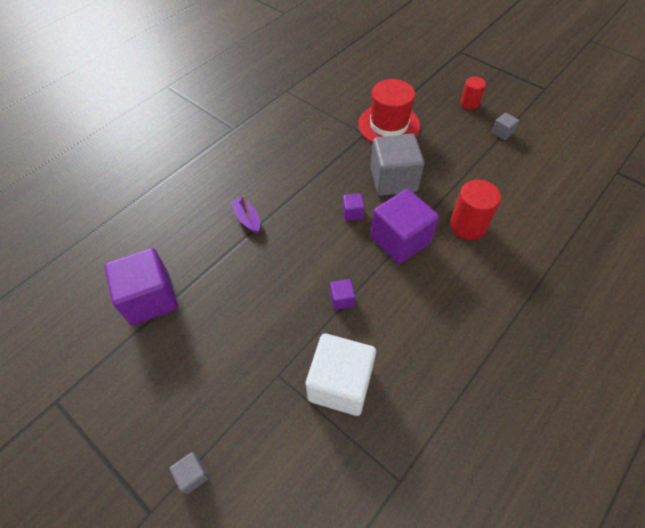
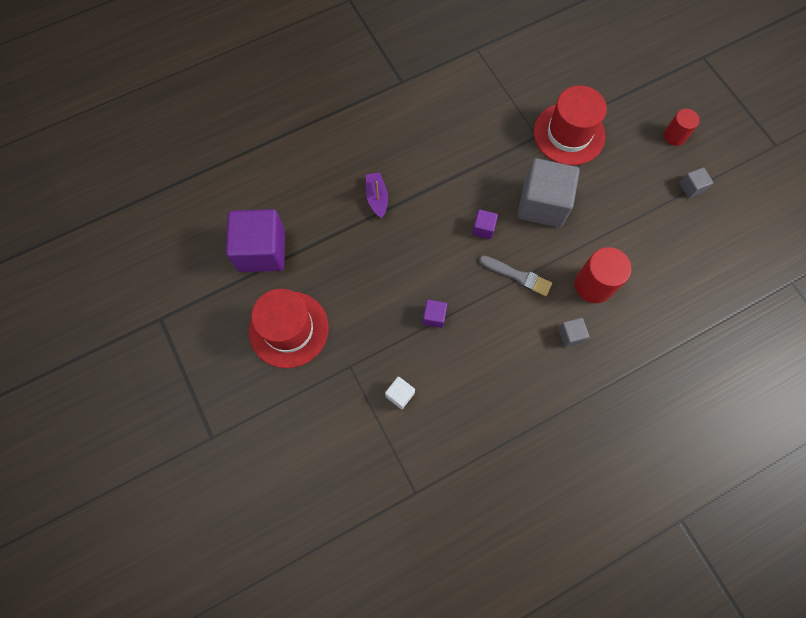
camera: 20 degrees right, 15 degrees up
(193, 475) = (252, 421): grey cube -> grey cube (570, 335)
(202, 362) = (289, 329): none -> red hat
(340, 384) = (400, 394): white cube -> white cube, size x0.44
(400, 240) = (517, 276): purple cube -> grey brush

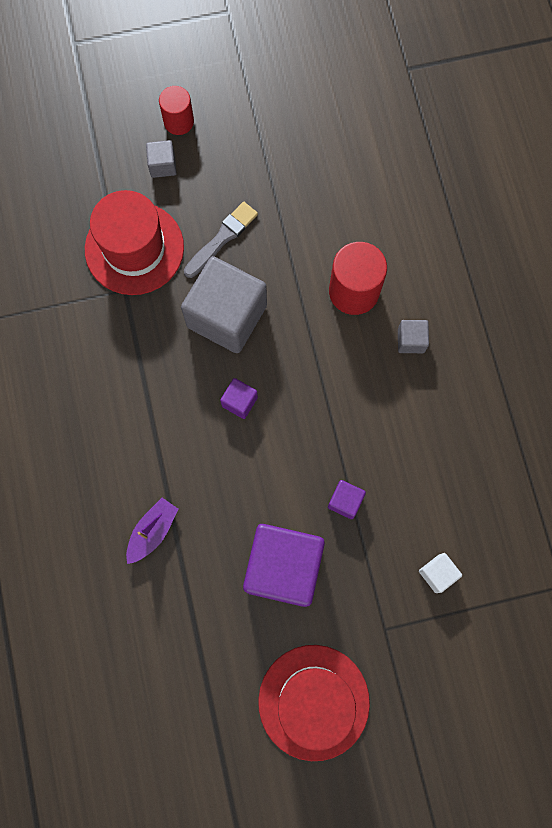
camera: 75 degrees left, 5 degrees up
(262, 251) = (187, 716): purple cube -> purple cube (283, 567)
(377, 198) = (152, 531): purple boat -> purple boat turned 120 degrees clockwise
(517, 276) = (317, 379): grey brush -> grey brush (222, 239)
(691, 187) = (256, 130): grey cube -> grey cube (163, 165)

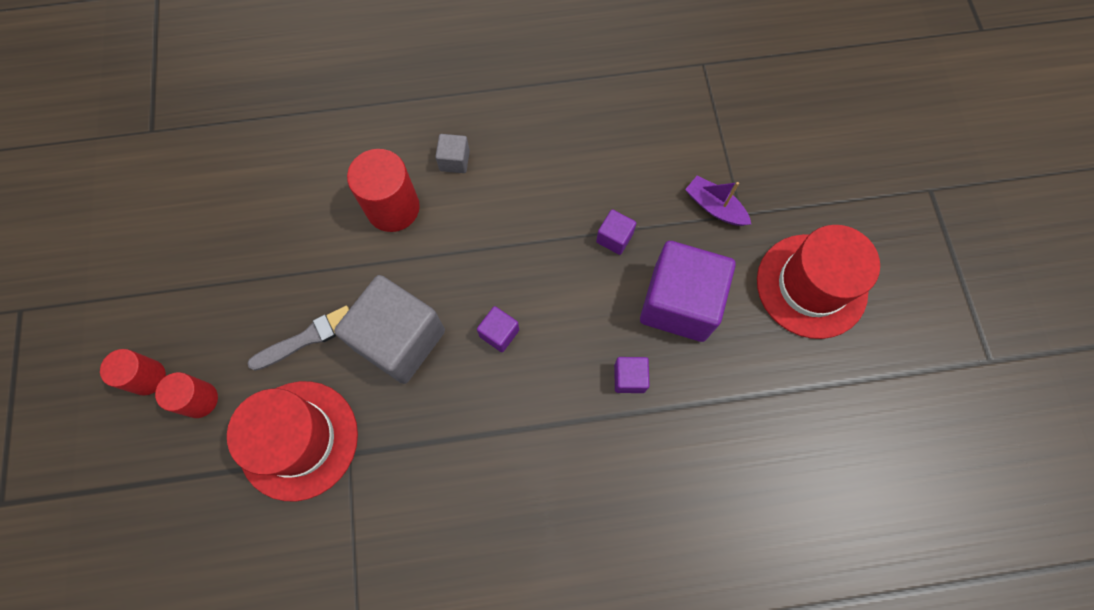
camera: 85 degrees left, 5 degrees down
(152, 531) = (636, 437): purple boat -> purple boat (714, 207)
(163, 165) = (200, 400): grey cube -> red cylinder
(206, 523) = (629, 378): none -> purple cube
(222, 239) = (307, 338): grey brush -> grey brush turned 105 degrees clockwise
(437, 573) = (689, 163): white cube -> none

